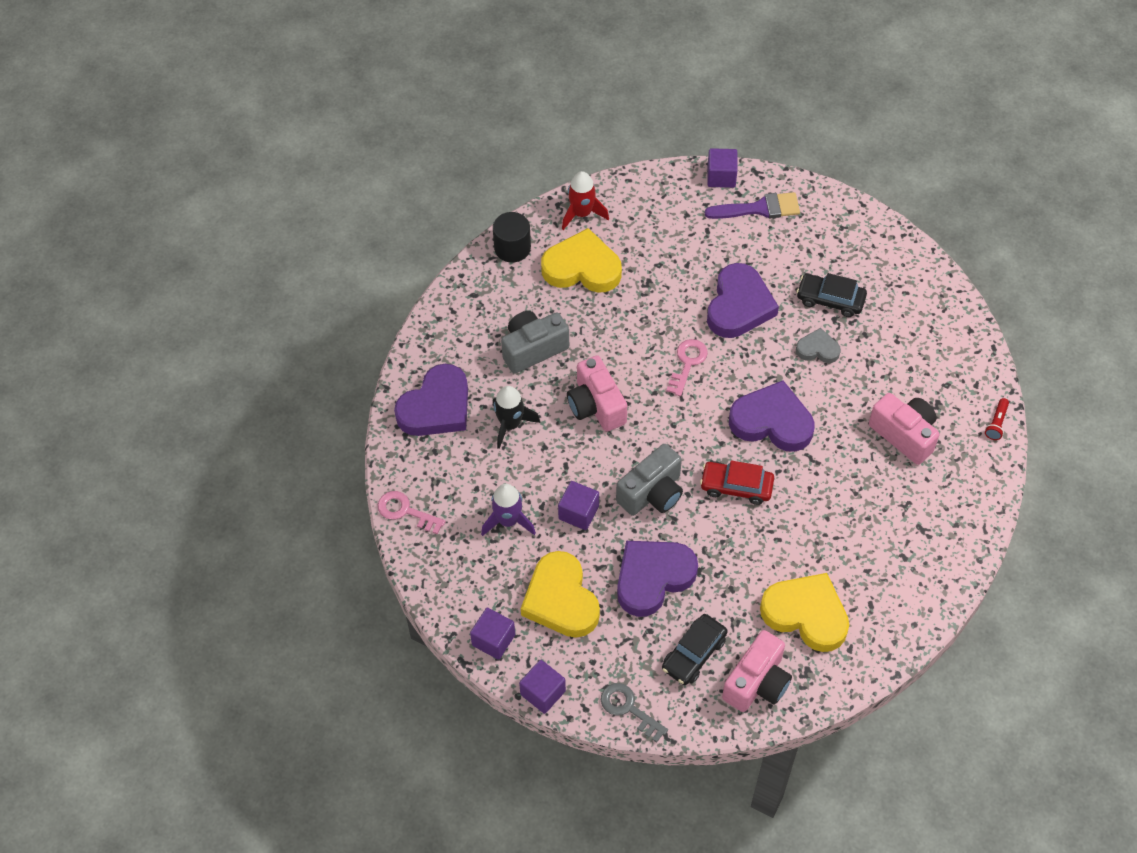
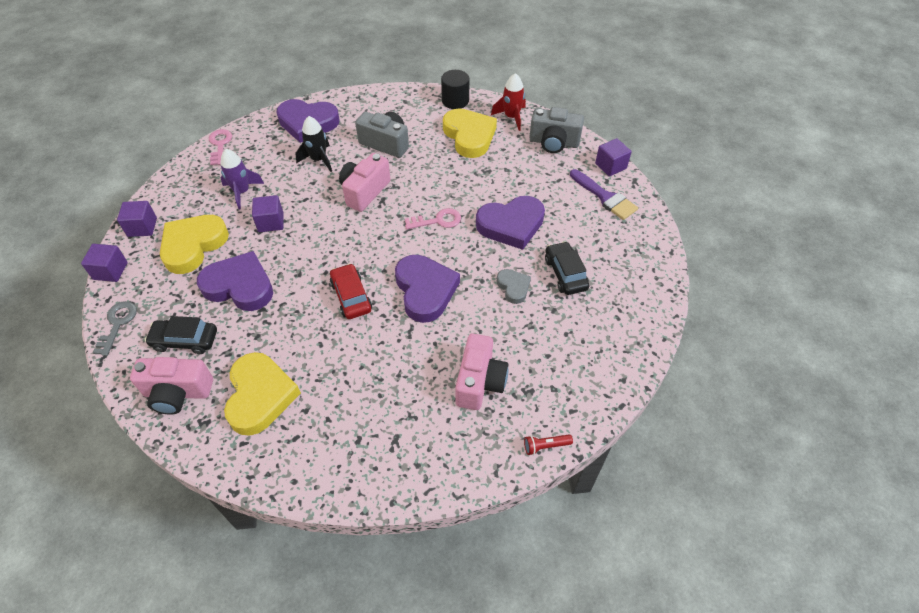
camera: 55 degrees right, 5 degrees down
(652, 493) = (313, 252): grey camera -> grey camera (554, 142)

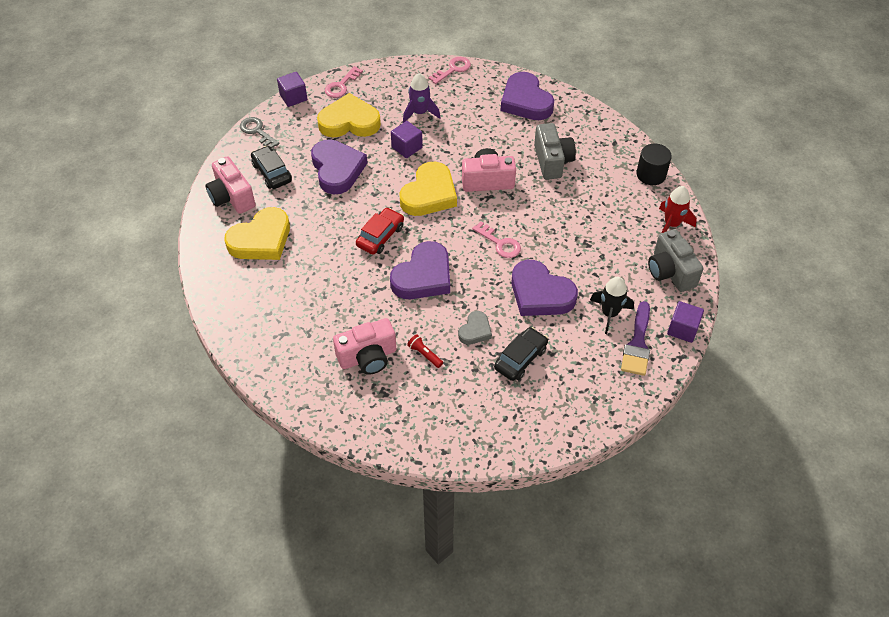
camera: 55 degrees right, 0 degrees up
(117, 324) = (257, 131): grey key -> grey key turned 105 degrees counterclockwise
(142, 227) = (341, 85): purple cube -> pink key
(318, 159) = (493, 133): black rocket -> black rocket (609, 313)
(469, 136) = (616, 209): yellow heart -> yellow heart (429, 194)
(545, 446) = (344, 428): red flashlight -> red flashlight (425, 354)

